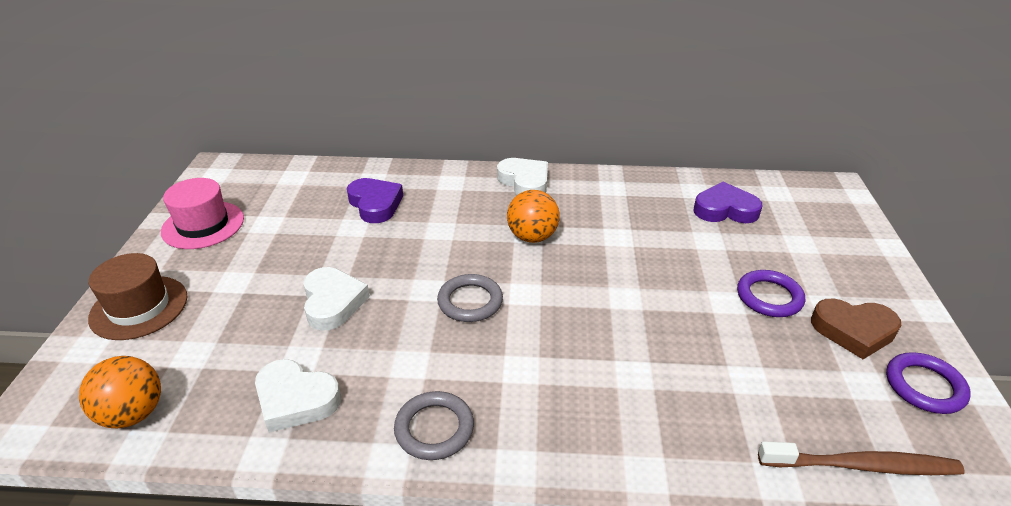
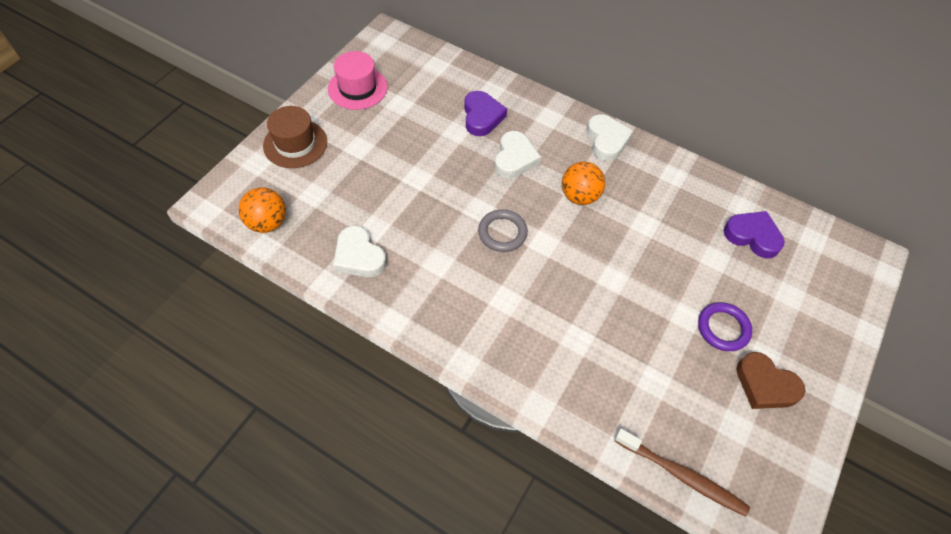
camera: 25 degrees right, 20 degrees up
(333, 302) = (413, 193): white heart -> white heart (514, 158)
(434, 429) = (429, 315): grey ring -> none
(924, 386) = (780, 450): purple ring -> none

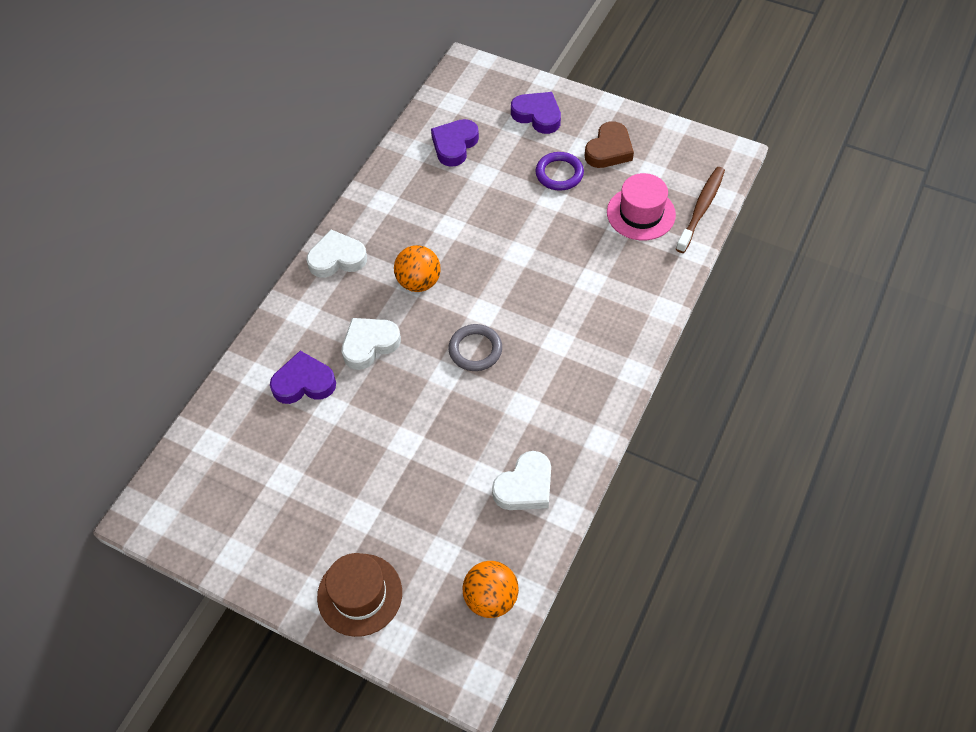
camera: 90 degrees left, 0 degrees up
(357, 88) = (254, 535): pink hat -> pink hat (641, 213)
(514, 158) = (369, 344): white heart -> white heart turned 45 degrees counterclockwise
(808, 317) = (537, 115): none -> purple heart

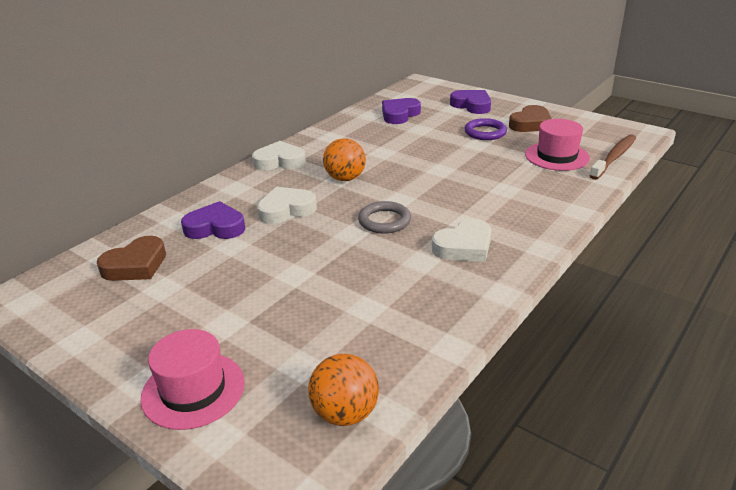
camera: 10 degrees right, 25 degrees down
(244, 451) = (136, 265): none -> brown heart
(359, 594) = (193, 390): brown hat -> pink hat
(525, 486) = (410, 320): white heart -> white heart (464, 247)

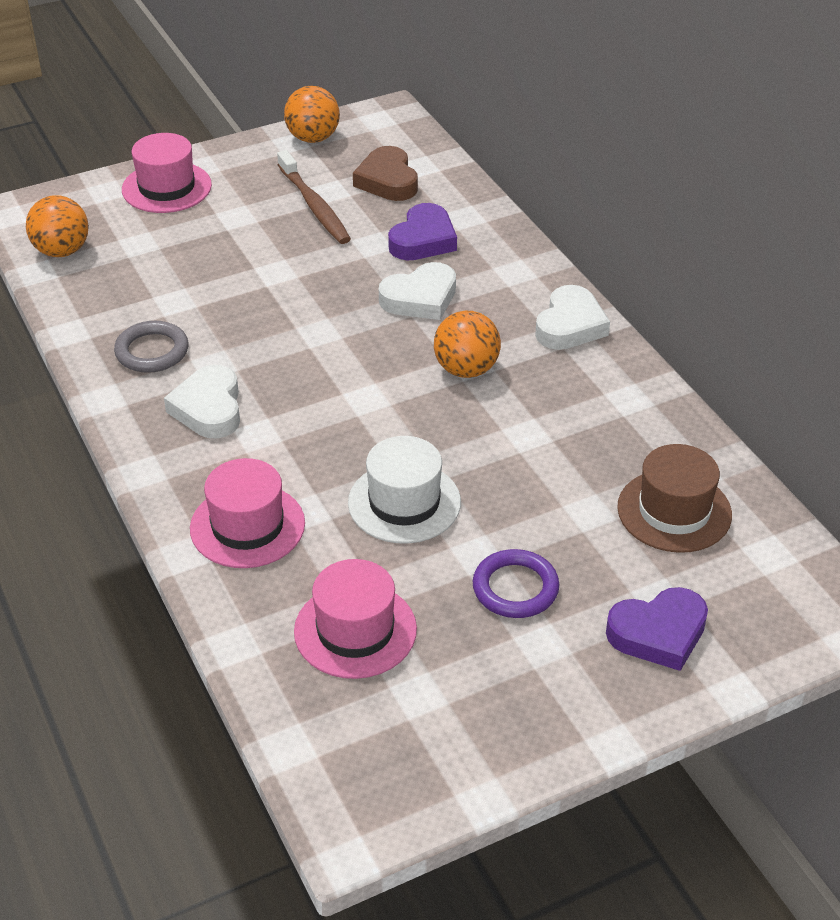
camera: 115 degrees right, 10 degrees up
(68, 328) = (313, 138): none -> orange ball
(286, 210) = (420, 298): white heart -> white heart turned 60 degrees clockwise
(384, 221) = (323, 367): grey ring -> grey ring (152, 351)
(399, 114) = (674, 511): purple heart -> brown hat
(466, 167) = (404, 502): none -> white hat
(530, 124) = (508, 673): brown heart -> none
(536, 201) = (247, 526): none -> pink hat
(614, 157) = (291, 704): brown toothbrush -> brown toothbrush (314, 206)

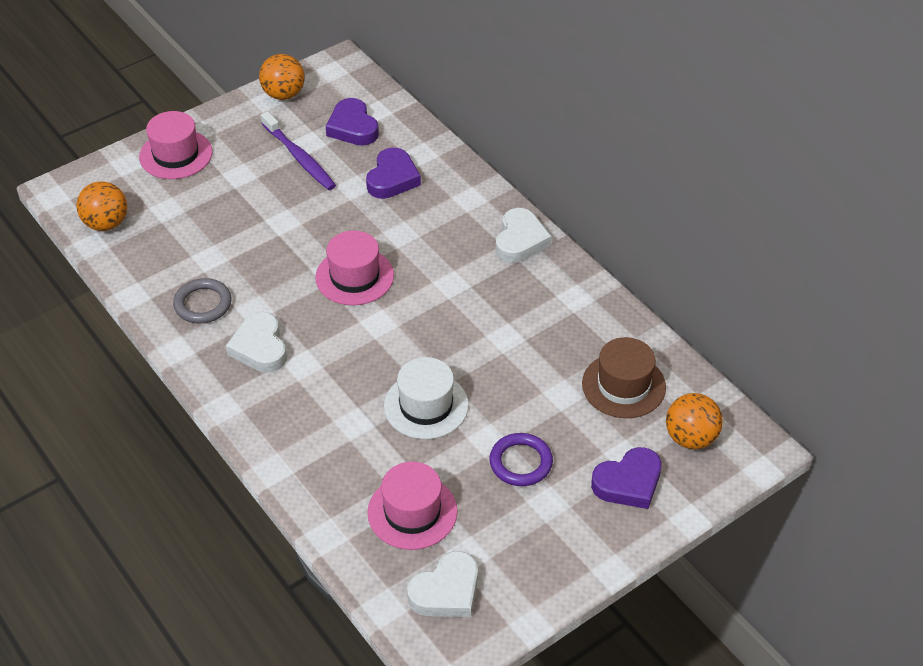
camera: 10 degrees left, 5 degrees up
(247, 526) = (313, 441): pink hat -> pink hat (354, 276)
(314, 206) = (299, 157): brown toothbrush -> purple toothbrush
(387, 180) = (353, 127): brown heart -> purple heart
(420, 298) = (401, 231): white heart -> white heart (446, 591)
(466, 369) = (449, 289): orange ball -> orange ball (690, 438)

